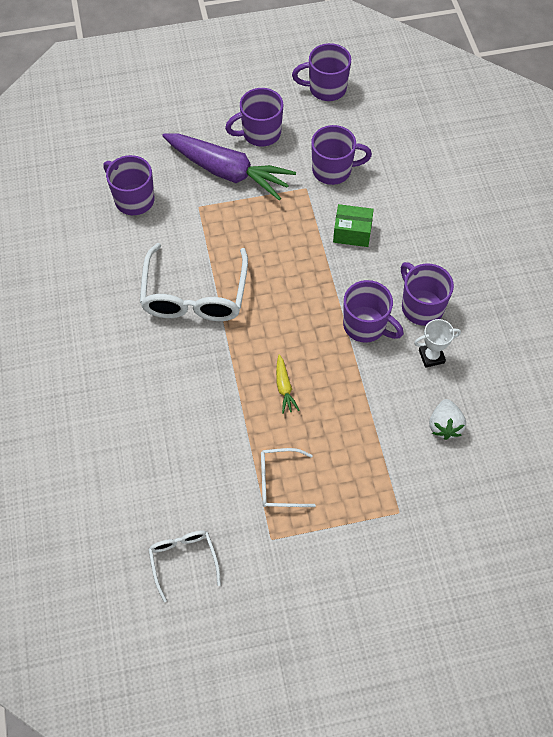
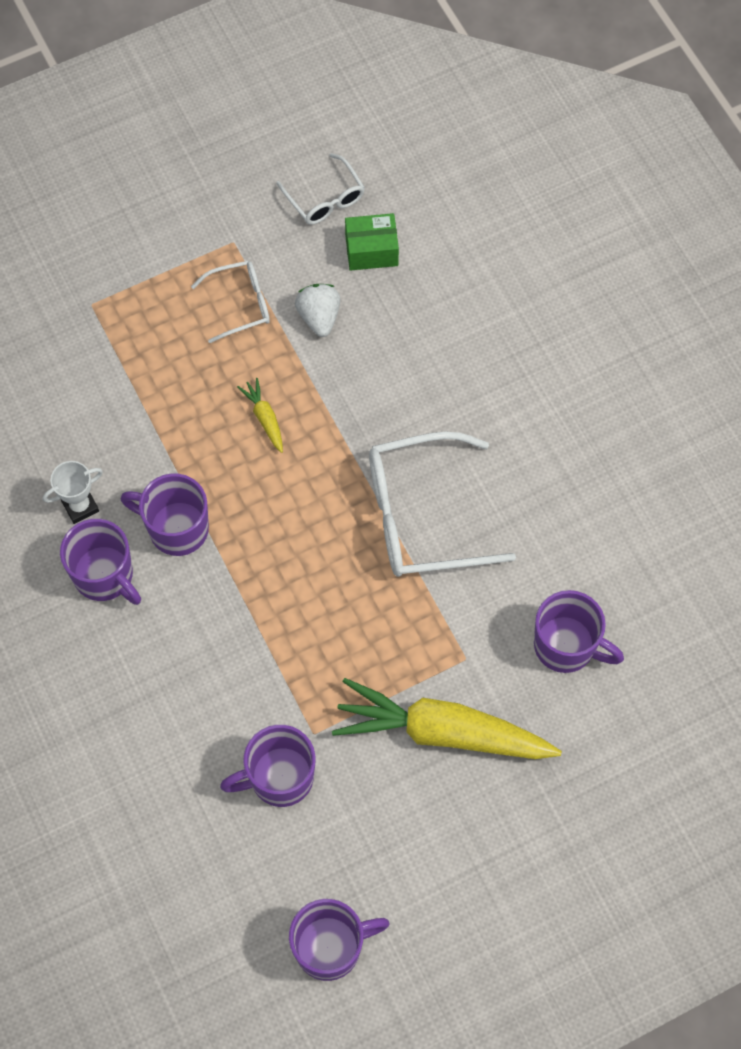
camera: 165 degrees right, 5 degrees up
(195, 295) = (422, 516): white glasses -> white glasses turned 90 degrees counterclockwise
(227, 172) = (442, 732): purple carrot -> yellow carrot
(260, 133) = (414, 821): purple mug -> none
(352, 233) = (226, 671): green box -> green box (371, 250)
(444, 425) = (51, 418): white strawberry -> white strawberry (319, 317)

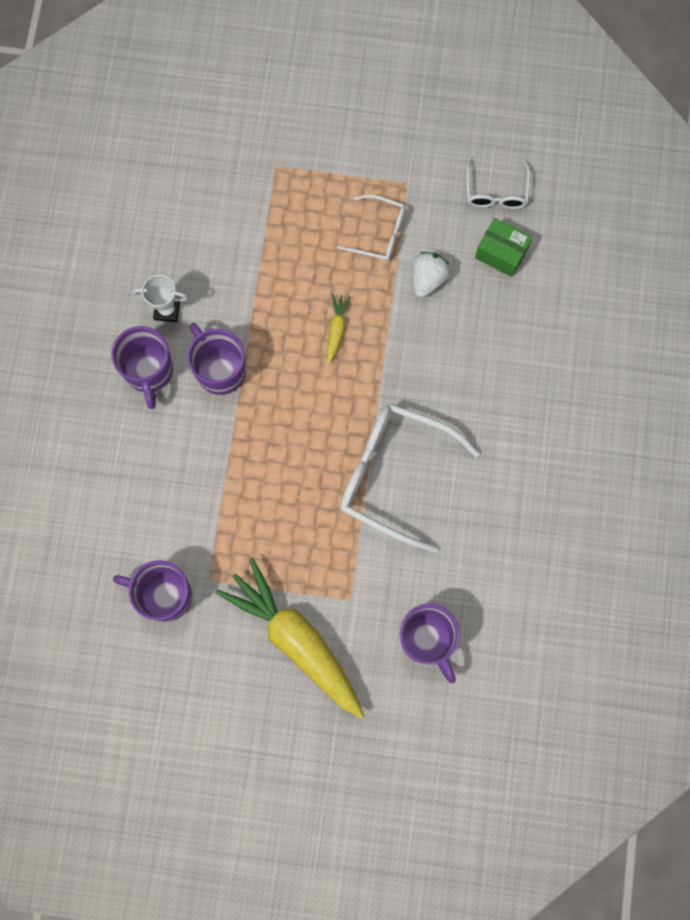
camera: 35 degrees right, 10 degrees up
(330, 947) = (115, 736): purple mug -> none

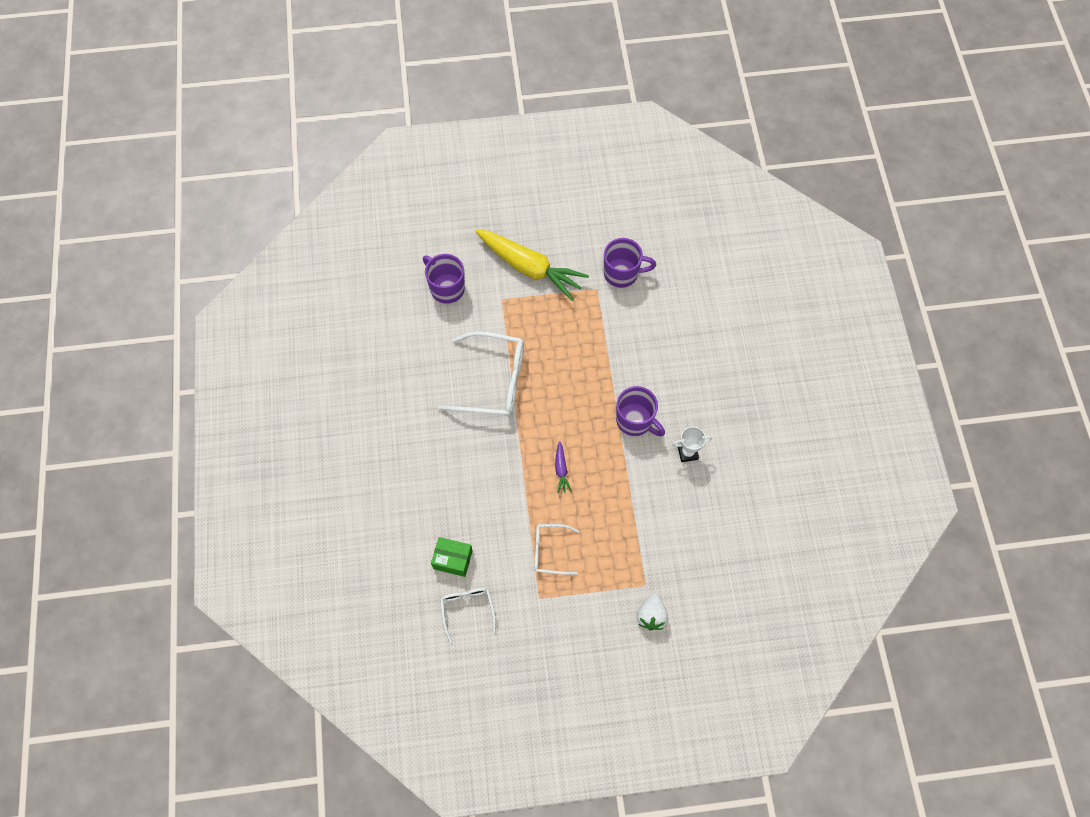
camera: 165 degrees right, 10 degrees down
(149, 371) = (684, 407): purple mug -> none
(336, 329) = (561, 470): yellow carrot -> purple carrot
(428, 279) = (504, 524): white strawberry -> white strawberry (651, 616)

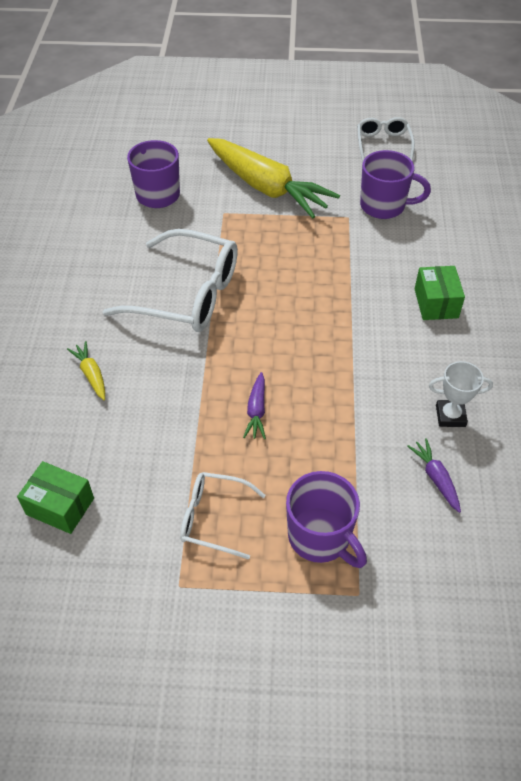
camera: 10 degrees right, 15 degrees down
(444, 460) = (91, 375): none -> yellow carrot
(467, 609) = (59, 584): white glasses -> white glasses (383, 144)
(635, 421) = (377, 365): purple mug -> purple mug (320, 537)
(651, 616) = (362, 647): white strawberry -> none
(669, 361) = (436, 303): none -> green box
(682, 500) = (436, 478): none -> purple carrot

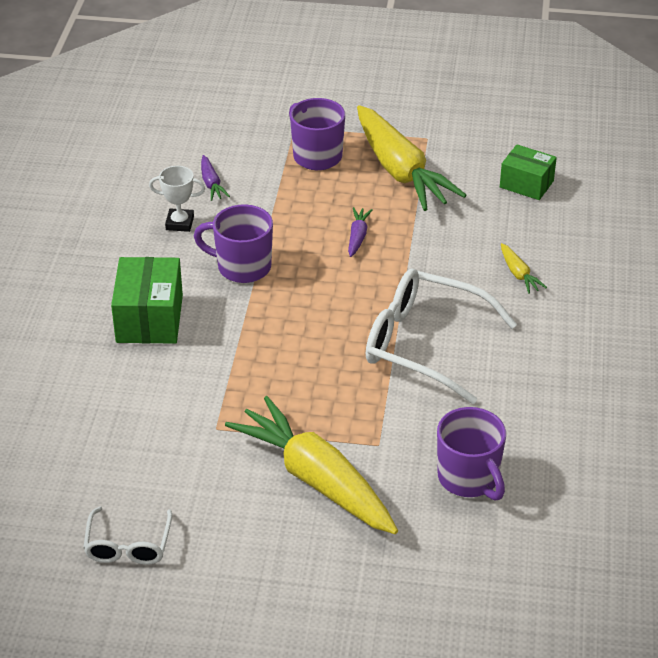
camera: 175 degrees left, 10 degrees down
(213, 518) = (400, 171): white glasses -> yellow carrot
(384, 206) = (164, 440): purple mug -> purple mug (242, 267)
(436, 303) = (150, 318): green box -> green box, size x1.51

